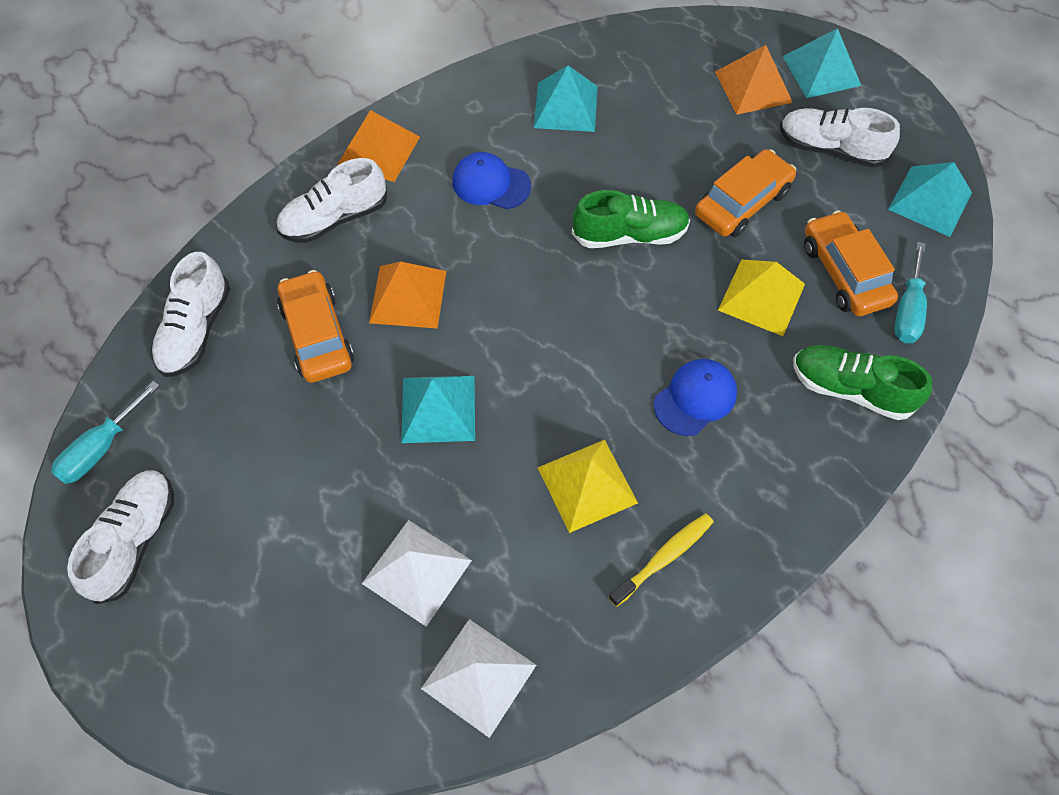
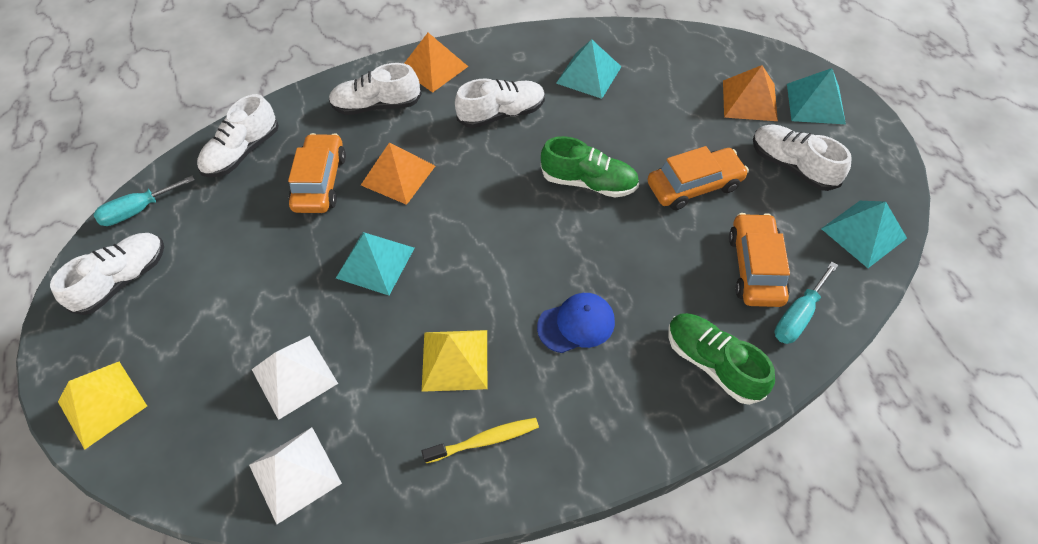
camera: 25 degrees right, 5 degrees down
(491, 184) = (502, 114): blue cap -> white shoe
(761, 297) = (673, 263): yellow pyramid -> yellow pyramid (102, 403)

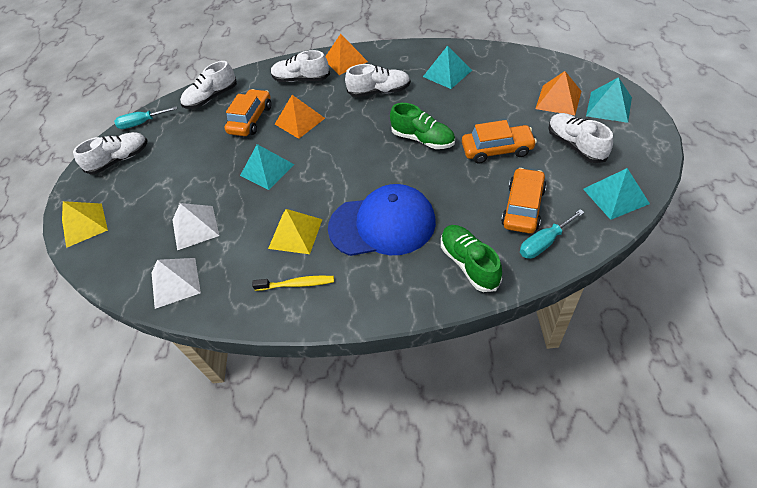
camera: 20 degrees right, 5 degrees down
(576, 324) = (382, 224): blue cap -> blue cap, size x1.93

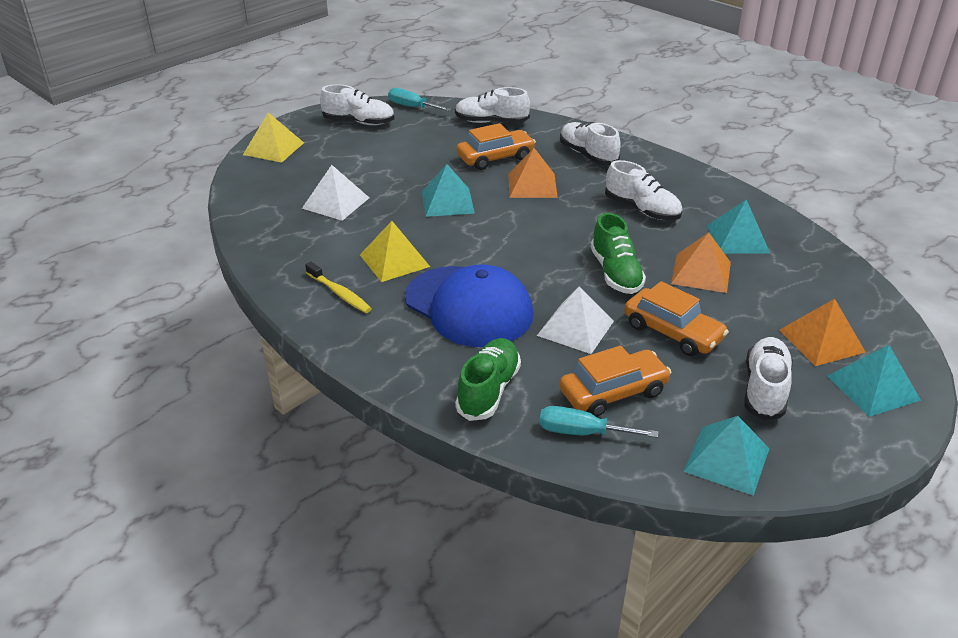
camera: 40 degrees right, 15 degrees down
(175, 282) = (269, 227): white pyramid -> white pyramid (575, 328)
(345, 60) = (654, 165): orange pyramid -> orange pyramid (701, 272)

